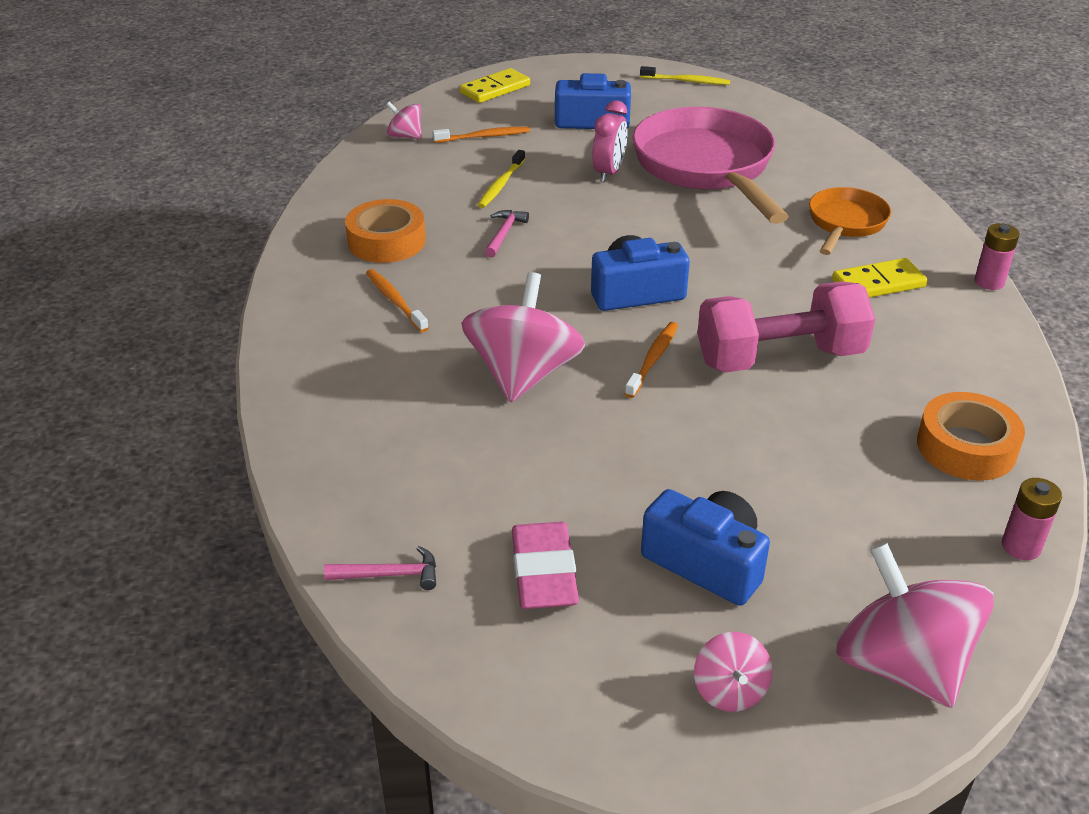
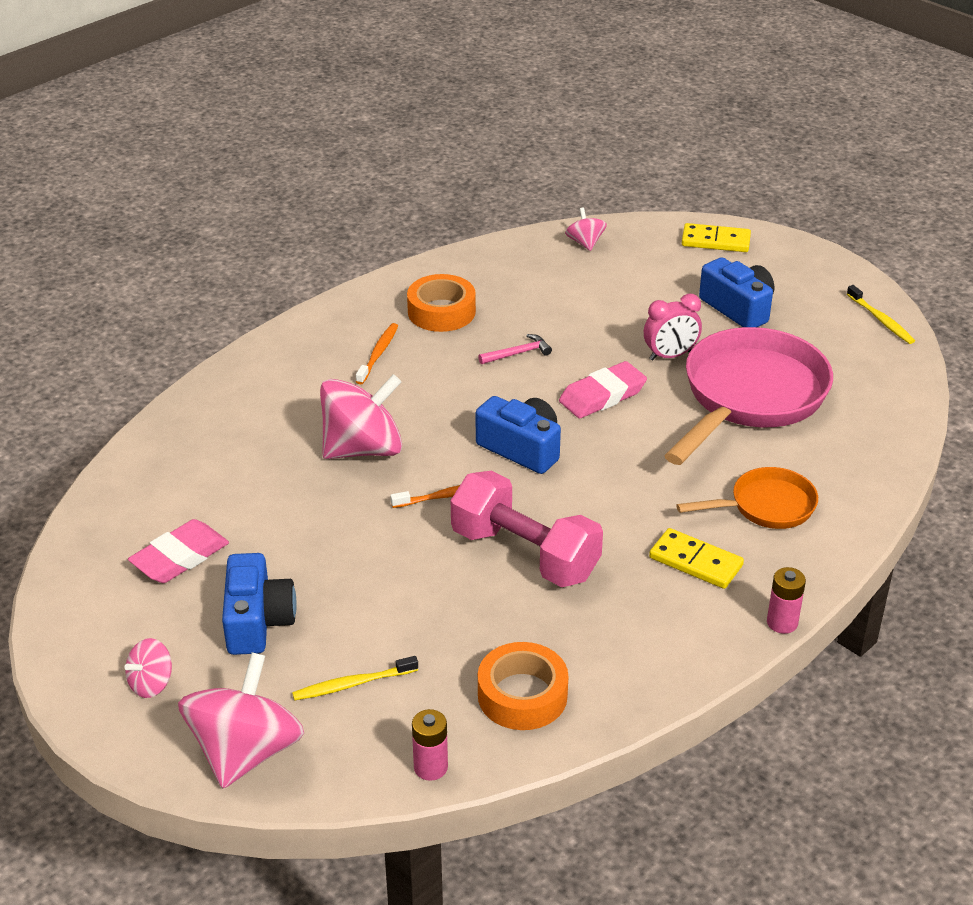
camera: 50 degrees right, 0 degrees up
(390, 575) = (118, 499): pink hammer -> none
(484, 137) = (636, 275): orange toothbrush -> none
(501, 185) = (580, 318): yellow toothbrush -> yellow toothbrush (352, 684)
(617, 224) = (602, 395): none -> pink eraser

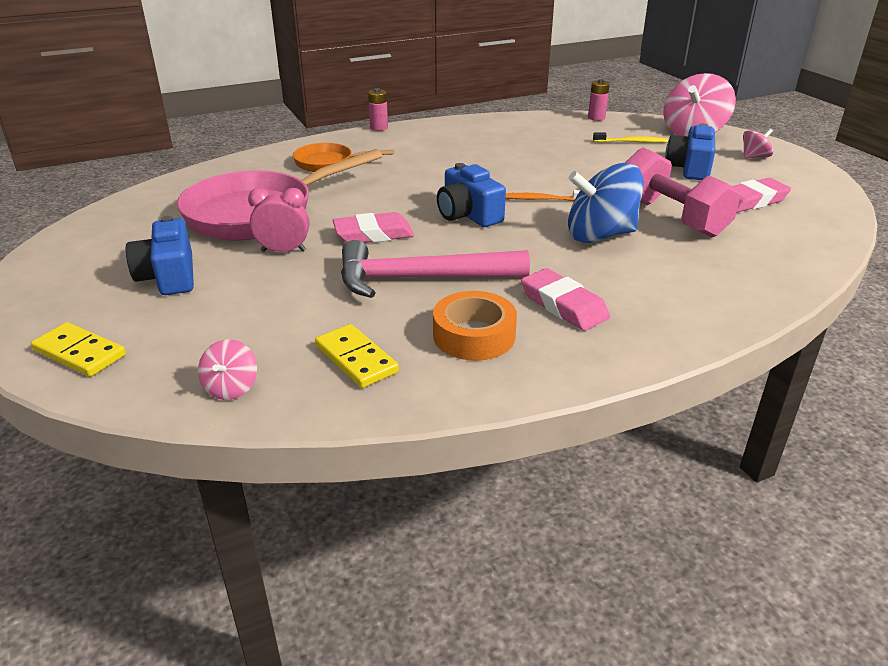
camera: 160 degrees left, 5 degrees down
(363, 449) = (600, 235): pink spinning top -> blue spinning top
(378, 354) = (563, 305): orange toothbrush -> pink eraser
(518, 353) = (420, 278): pink hammer -> pink hammer, size x2.49
(522, 695) = (538, 128): orange tape -> none
(525, 554) = (503, 168): pink dumbbell -> pink dumbbell (671, 217)
(695, 562) = (400, 151): yellow domino -> yellow domino (356, 359)
(881, 320) = (66, 242): yellow toothbrush -> none

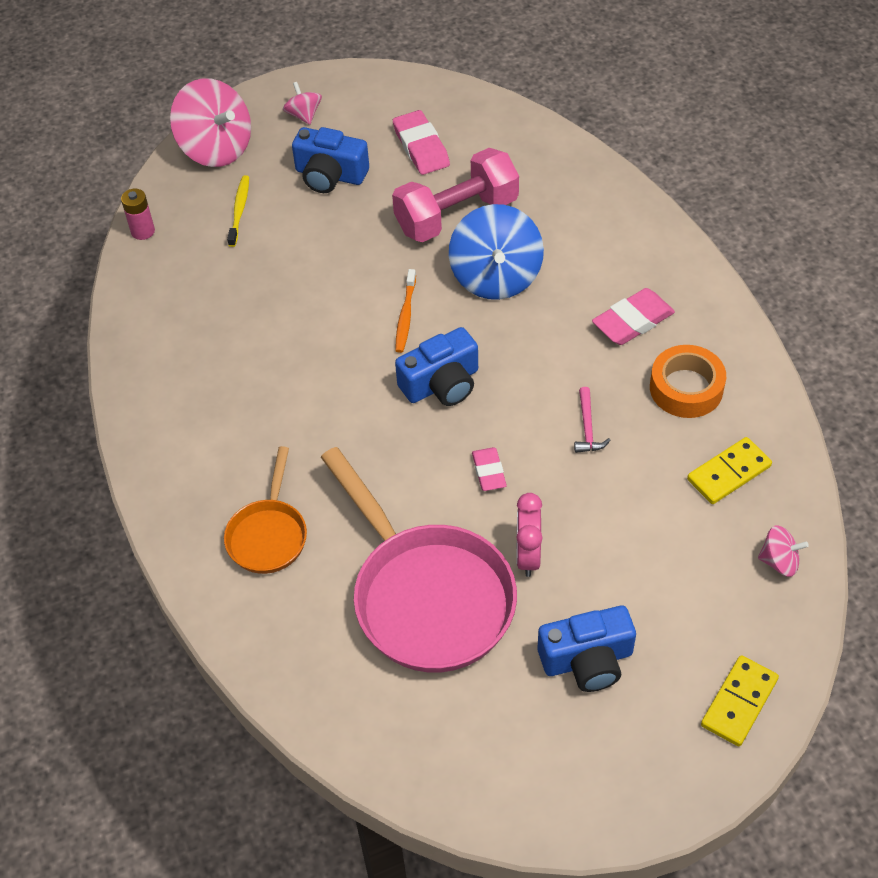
camera: 85 degrees left, 20 degrees up
(373, 234) = (489, 471): pink eraser -> pink eraser, size x0.62
(379, 128) = (134, 482): pink battery -> none
(420, 278) = (587, 427): pink hammer -> pink hammer, size x0.40

